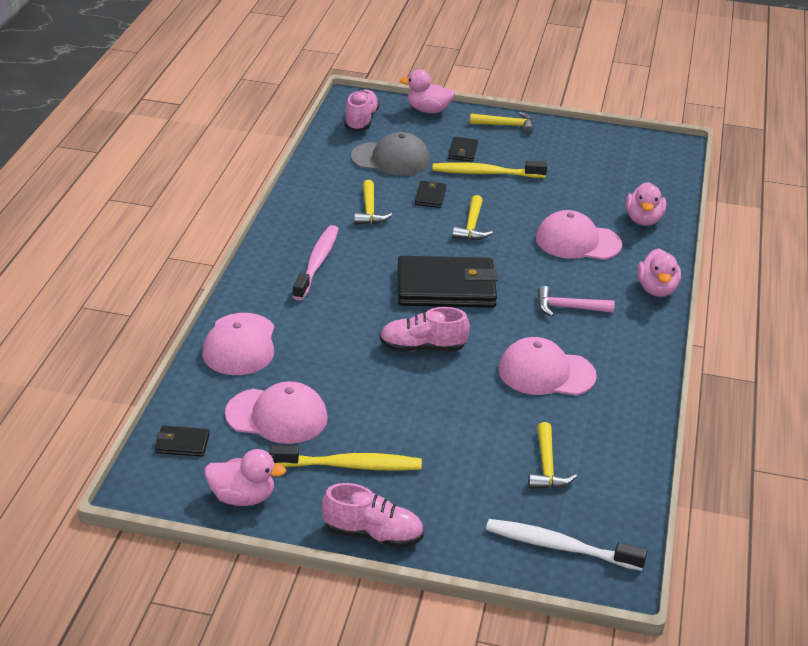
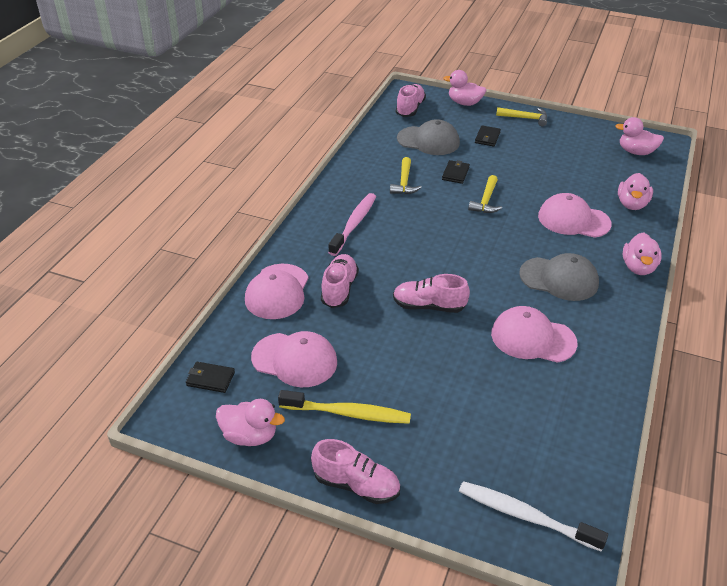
camera: 10 degrees right, 5 degrees up
(313, 337) = (339, 289): none -> pink shoe
(446, 287) = (457, 253): black wallet -> none
(485, 173) = (503, 157): yellow toothbrush -> none
(547, 466) = (523, 431): yellow hammer -> none
(568, 308) = (559, 279): pink hammer -> grey cap
(643, 159) = (636, 152): none -> pink duck

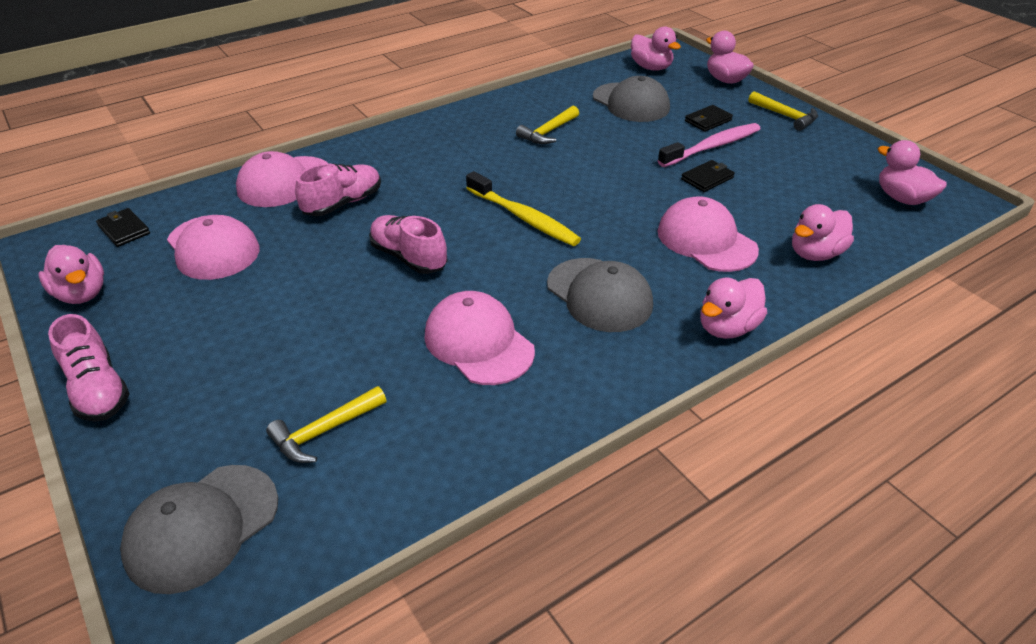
camera: 35 degrees right, 0 degrees up
(348, 413) = (187, 319): yellow toothbrush -> yellow toothbrush (523, 217)
(354, 224) = (441, 151): pink toothbrush -> pink toothbrush (712, 147)
(410, 109) = (651, 67): pink shoe -> pink duck
(455, 173) = (619, 143): black wallet -> black wallet (707, 178)
(486, 201) = (619, 181): yellow hammer -> yellow hammer (324, 431)
(525, 516) = (202, 527): white toothbrush -> grey cap

